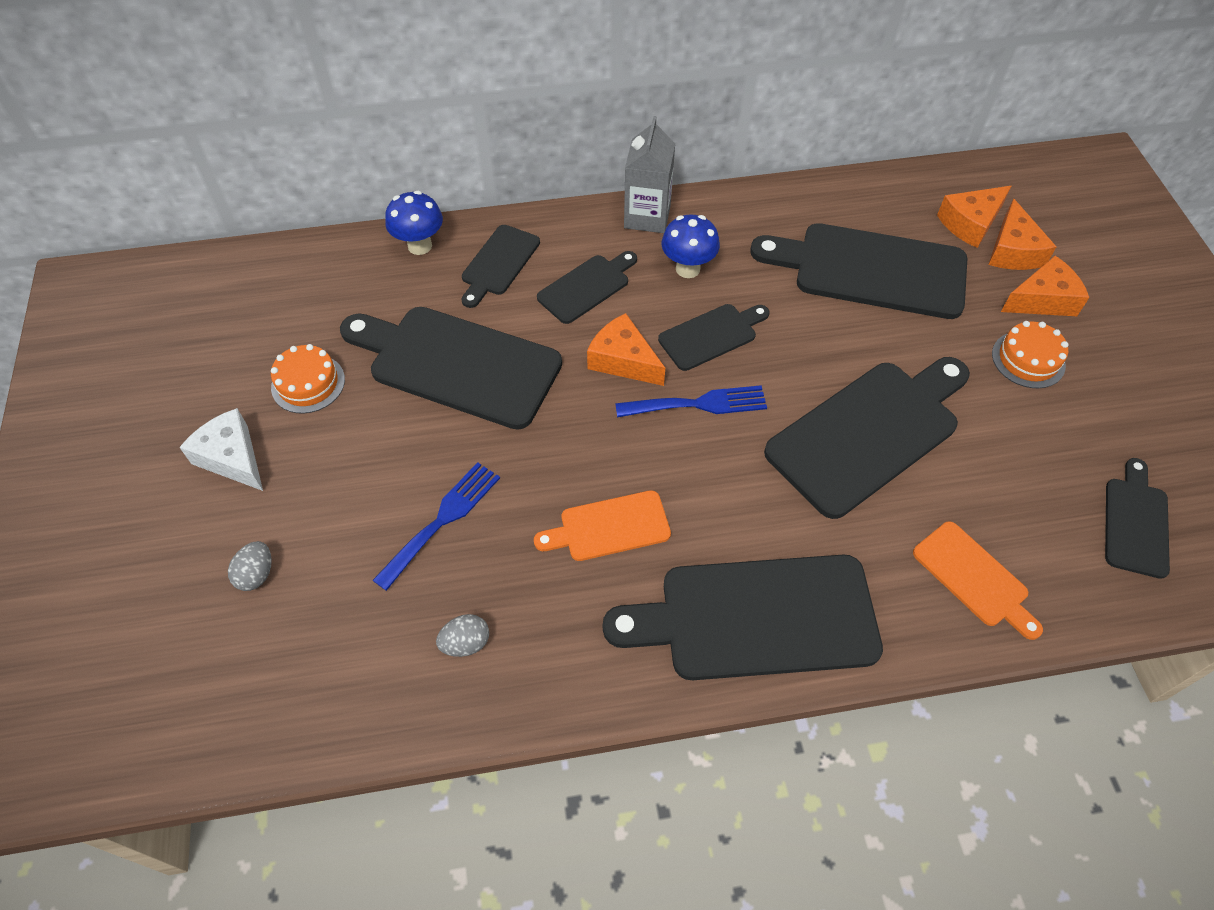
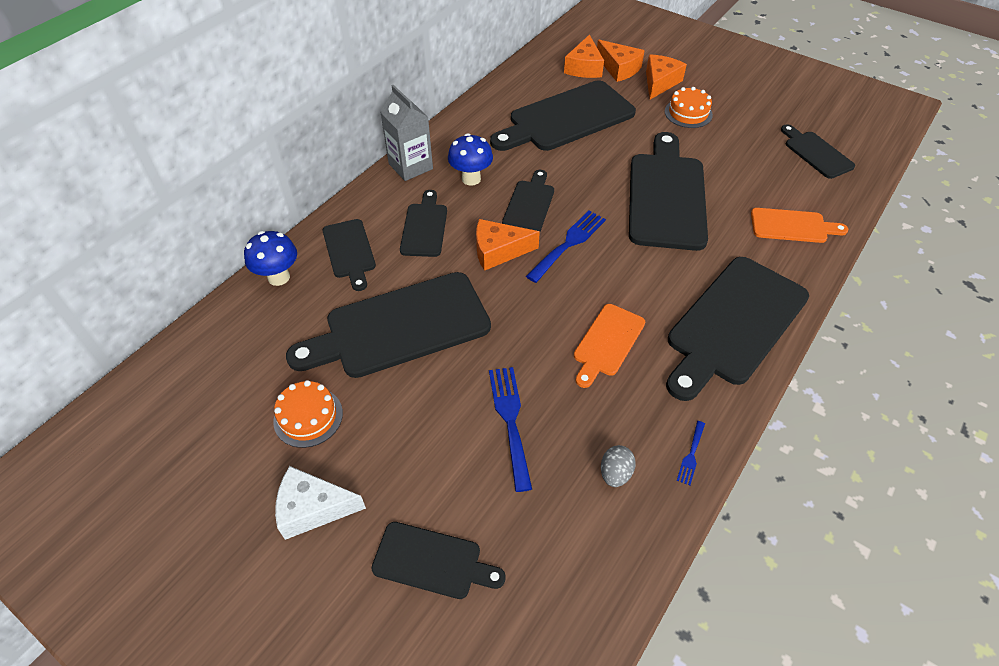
camera: 45 degrees left, 5 degrees down
(256, 574) = (432, 561): grey egg -> black cutting board
(548, 692) = (691, 455): none -> blue fork

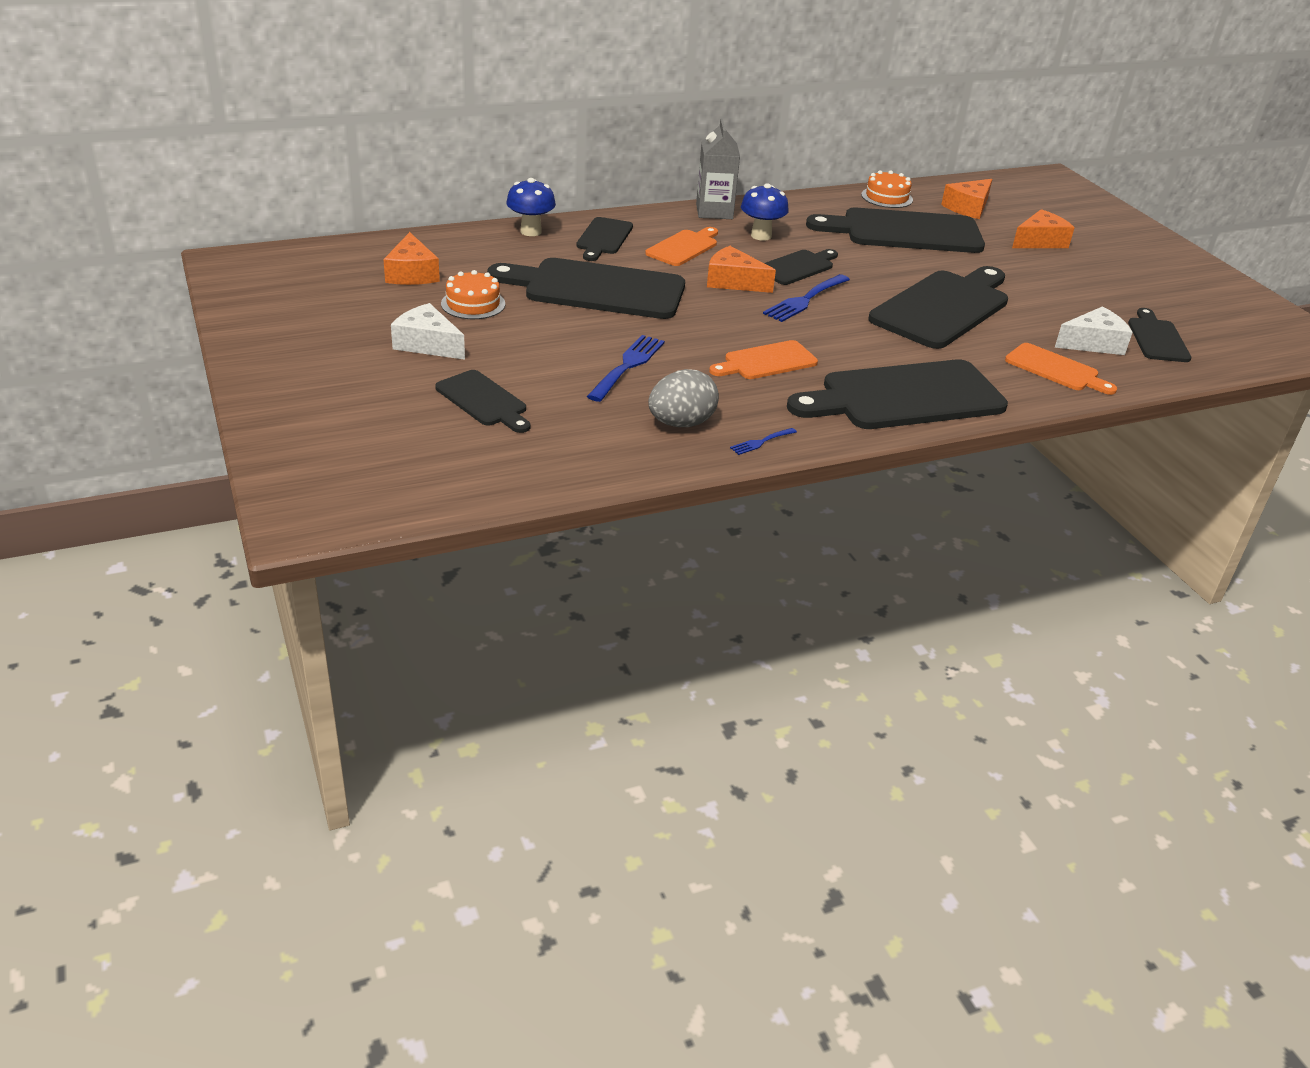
camera: 30 degrees right, 15 degrees down
(424, 227) = (684, 247): black cutting board -> orange cutting board
(569, 243) = (805, 300): blue fork -> blue fork turned 150 degrees clockwise
(615, 473) = (681, 423): grey egg -> grey egg, size x1.70
(619, 68) = (1006, 219): orange cheese -> orange cheese (412, 273)
(688, 113) = (1043, 269): orange cake -> orange cake (887, 197)
(787, 181) = (1093, 343): none -> white cheese

